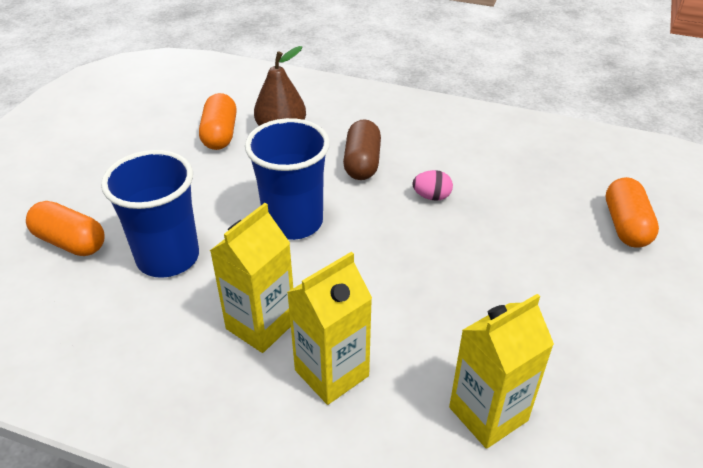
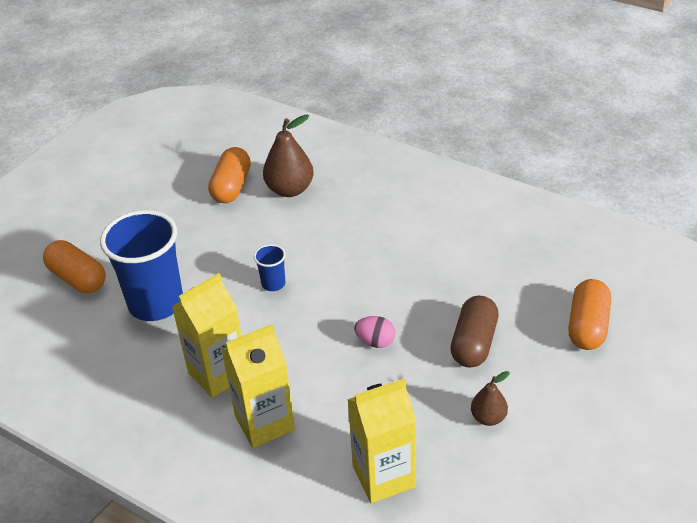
camera: 15 degrees right, 0 degrees up
(293, 222) = (273, 284): blue cup -> blue cup, size x0.44
(362, 163) = (356, 231): brown capsule -> brown capsule (473, 343)
(431, 197) = (410, 274): pink egg -> pink egg (375, 342)
(571, 330) = (488, 418): none -> brown pear

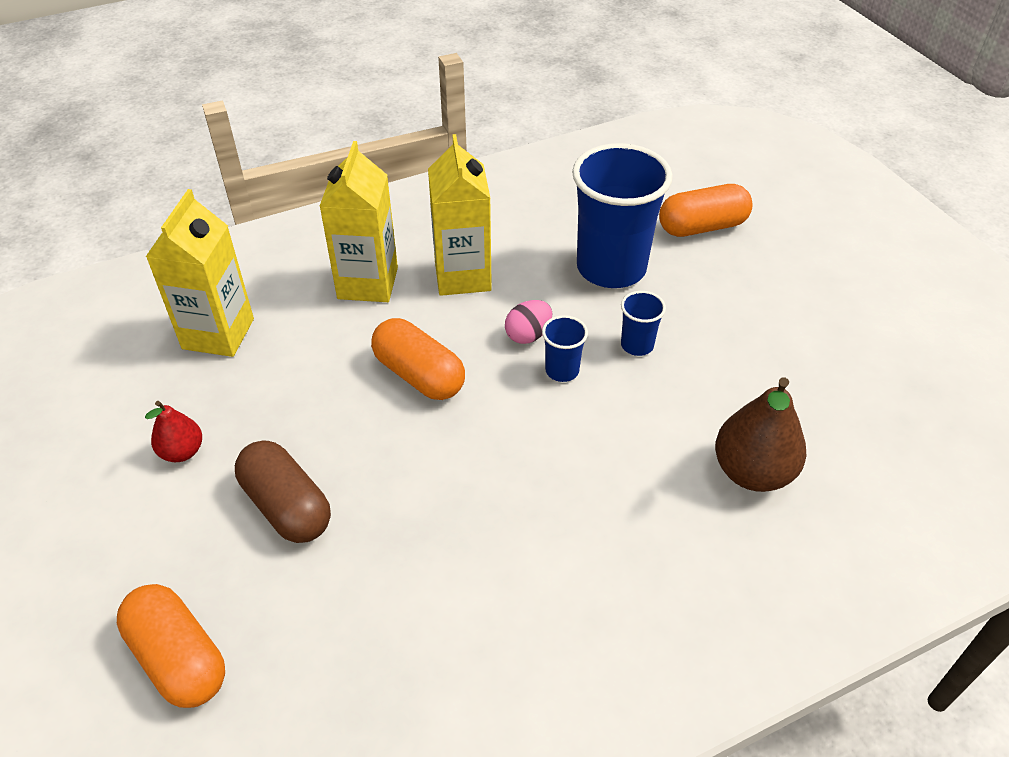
camera: 120 degrees right, 5 degrees up
(225, 262) = (637, 345): none -> blue cup
(232, 187) = (801, 411): orange capsule -> orange capsule (419, 375)
(375, 342) = (383, 415): pink egg -> pink egg (528, 335)
(488, 418) = (182, 452): brown pear -> red pear

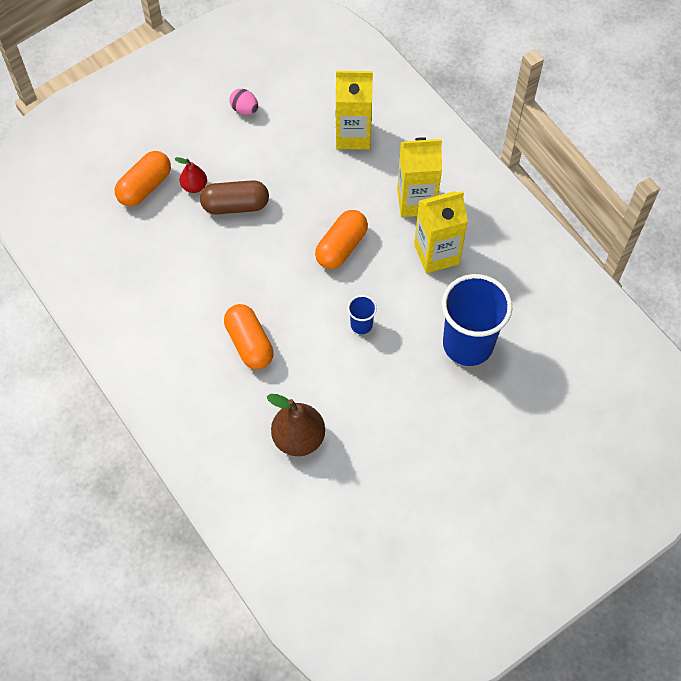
camera: 80 degrees right, 15 degrees up
(182, 452) = (263, 148): red pear -> red pear (194, 186)
(287, 506) = (235, 206): brown capsule -> brown capsule turned 45 degrees clockwise
(528, 335) = (389, 301): pink egg -> pink egg (244, 109)
(637, 345) = (393, 367): blue cup -> none
(702, 227) = (532, 403): orange capsule -> orange capsule (249, 343)

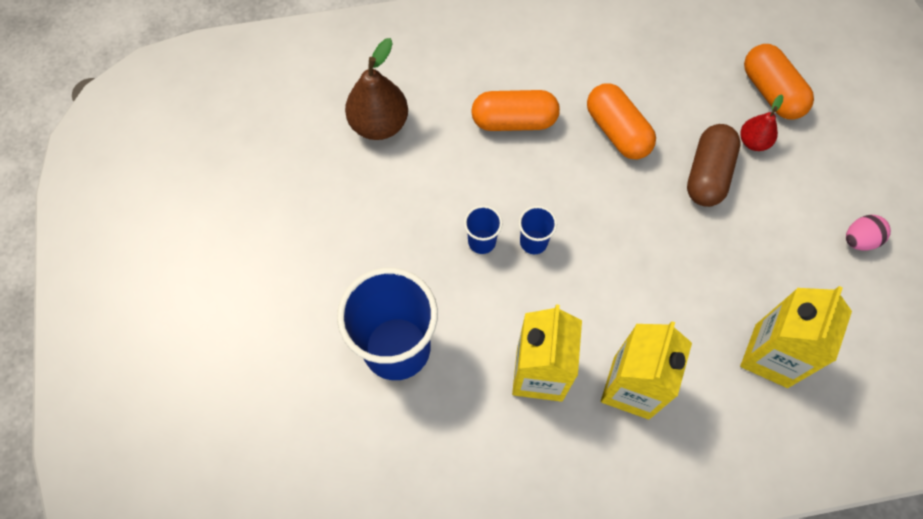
camera: 115 degrees right, 5 degrees up
(341, 247) = (599, 265): orange capsule -> orange capsule (617, 131)
(344, 292) = (533, 242): none -> blue cup

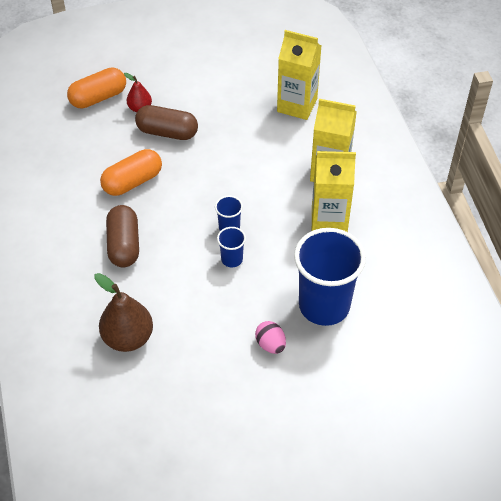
camera: 95 degrees left, 15 degrees down
(514, 121) = (124, 245): orange capsule -> brown capsule
(859, 240) = (212, 62): pink egg -> pink egg (270, 345)

